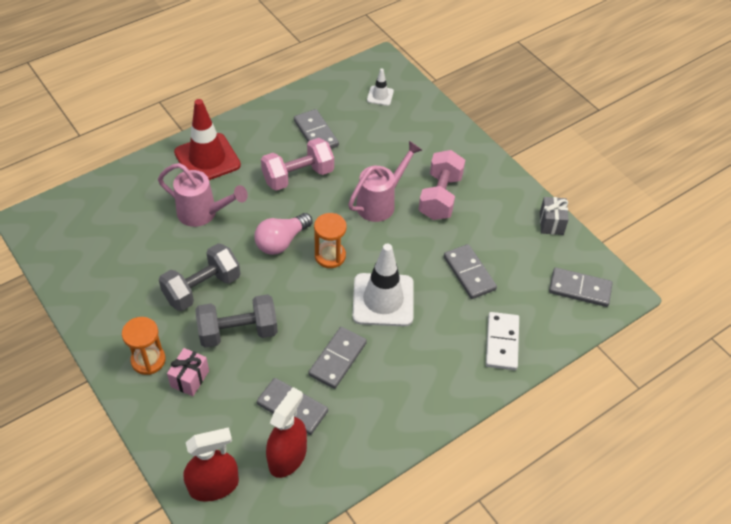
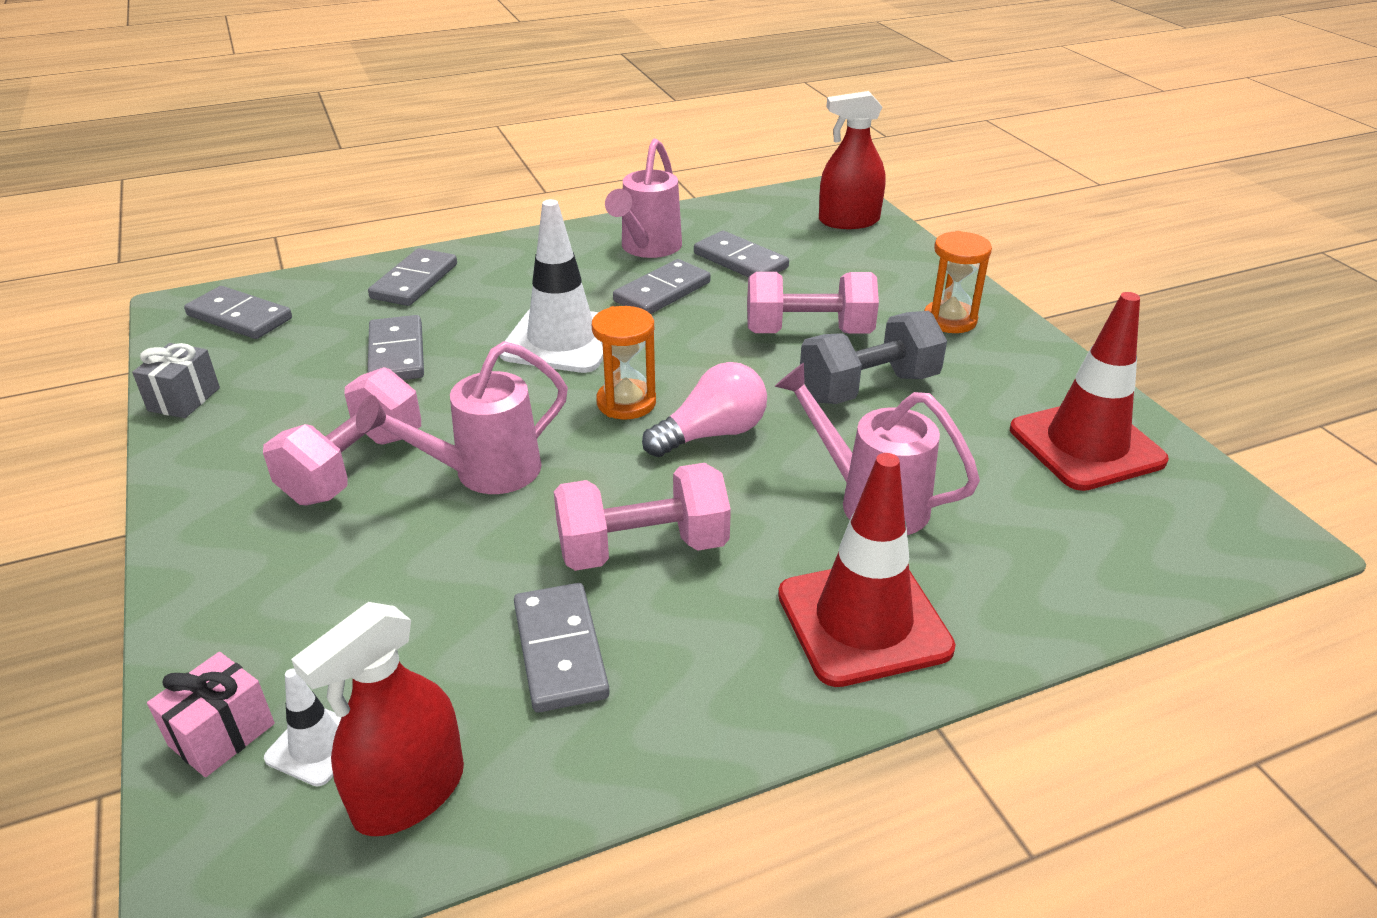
camera: 165 degrees left, 15 degrees down
(93, 263) = (1086, 445): none -> red traffic cone
(190, 378) = (883, 297): pink gift -> pink gift (222, 734)
(238, 332) = (808, 332): grey dumbbell -> pink dumbbell
(287, 457) = (755, 229): red spray bottle -> red spray bottle (409, 793)
(363, 412) = (647, 249): none -> pink watering can
(502, 342) = (415, 281): white domino -> grey domino

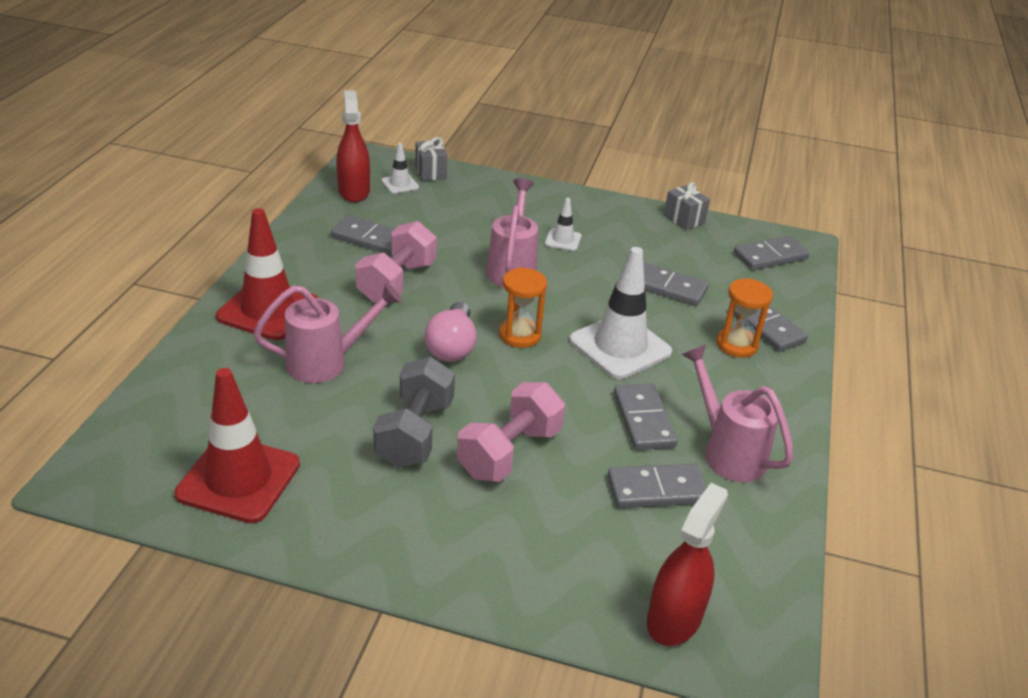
camera: 125 degrees right, 0 degrees up
(222, 734) = (430, 172): pink gift -> grey gift
(354, 467) = (563, 240): pink dumbbell -> white traffic cone
(950, 320) = (438, 540): orange hourglass -> orange hourglass (737, 345)

